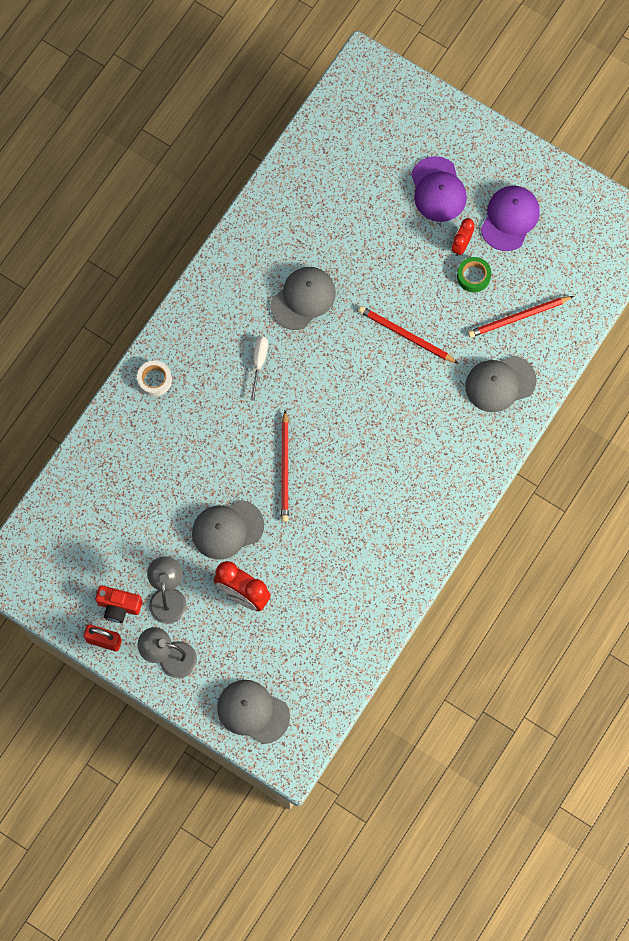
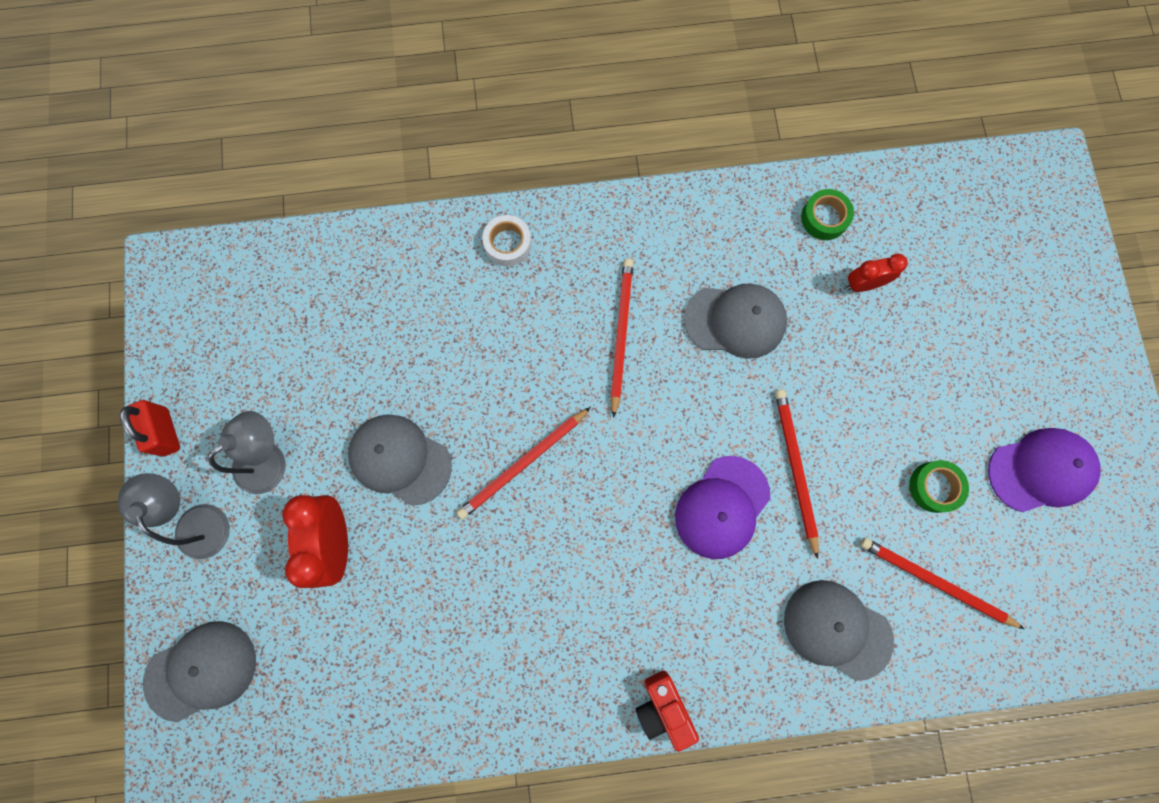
camera: 50 degrees right, 5 degrees up
(118, 606) = (218, 415): red camera -> red camera (663, 708)
(253, 712) = (201, 670): grey cap -> grey cap turned 75 degrees clockwise
(259, 363) = (621, 334): white screwdriver -> red pencil
(287, 205) = (824, 218): none -> green tape
(438, 189) = (995, 361): purple cap -> purple cap (722, 507)
(461, 245) = (957, 441): red clock -> red clock (863, 284)

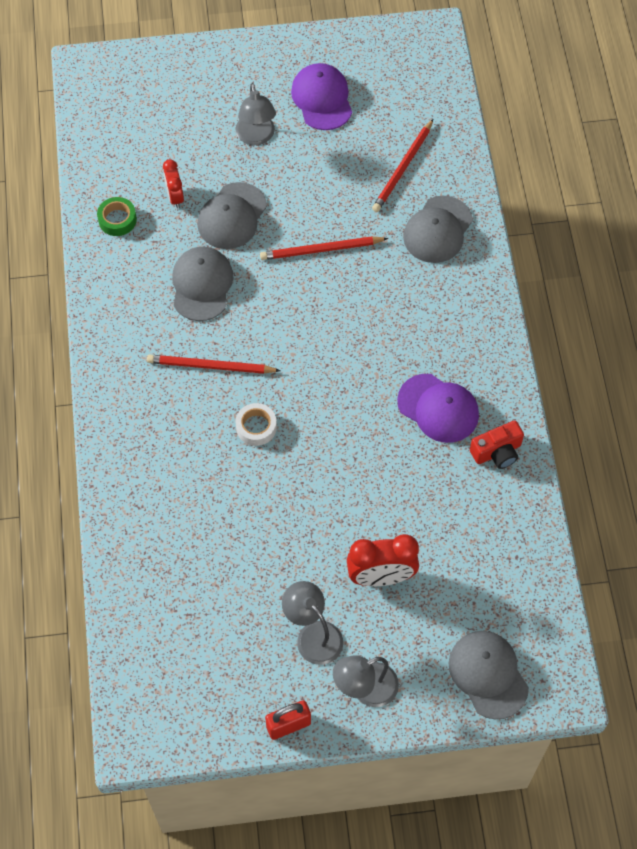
camera: 90 degrees left, 15 degrees down
(400, 459) = (313, 530): grey cap -> grey cap (232, 216)
(508, 244) = (126, 452): white tape -> white tape (256, 427)
(522, 464) = (317, 437): red pencil -> none
(663, 708) = (498, 342): red camera -> red camera (497, 452)
(722, 507) = (350, 299): purple cap -> purple cap (438, 408)
(934, 487) = (334, 163): green tape -> none
(967, 383) = (256, 137): none -> grey lamp

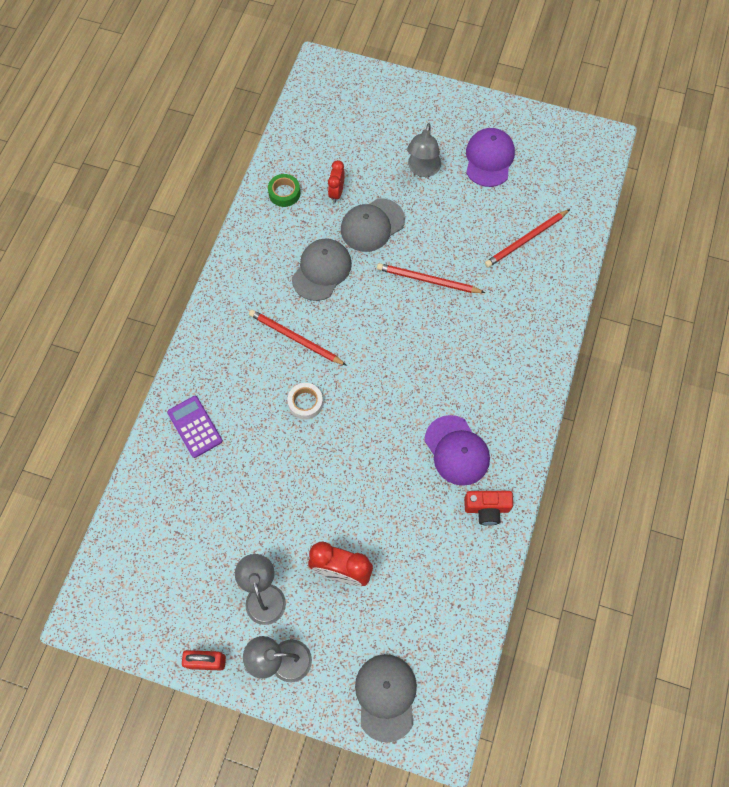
camera: 25 degrees right, 5 degrees up
(149, 501) = (195, 427): none -> purple calculator
(438, 230) = (529, 302): grey cap -> none

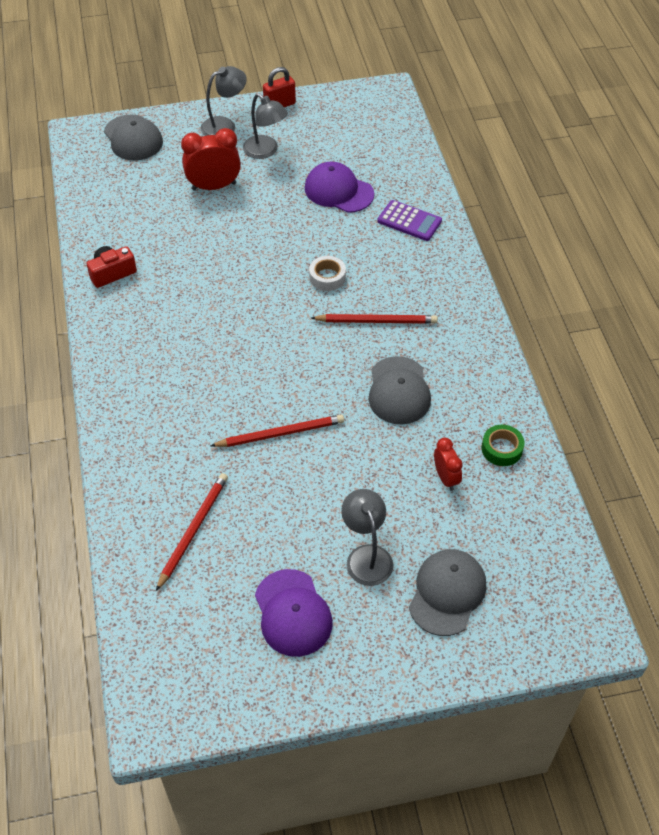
camera: 150 degrees right, 15 degrees down
(372, 225) = (379, 461): grey cap -> grey cap (447, 593)
(457, 450) = (163, 302): purple cap -> purple cap (338, 191)

